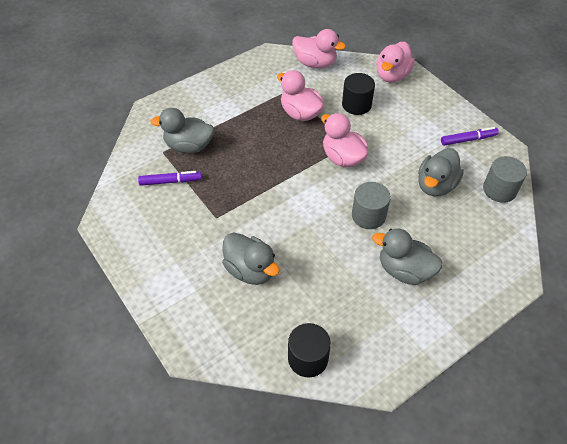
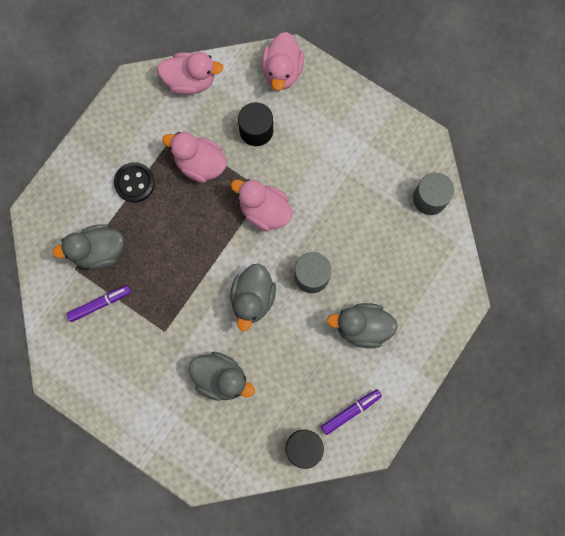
camera: 20 degrees left, 25 degrees up
(241, 111) = (134, 183): none -> black button
(435, 185) = (367, 215): grey duck -> grey duck (252, 299)
(468, 139) = (385, 141): purple marker -> purple marker (350, 412)

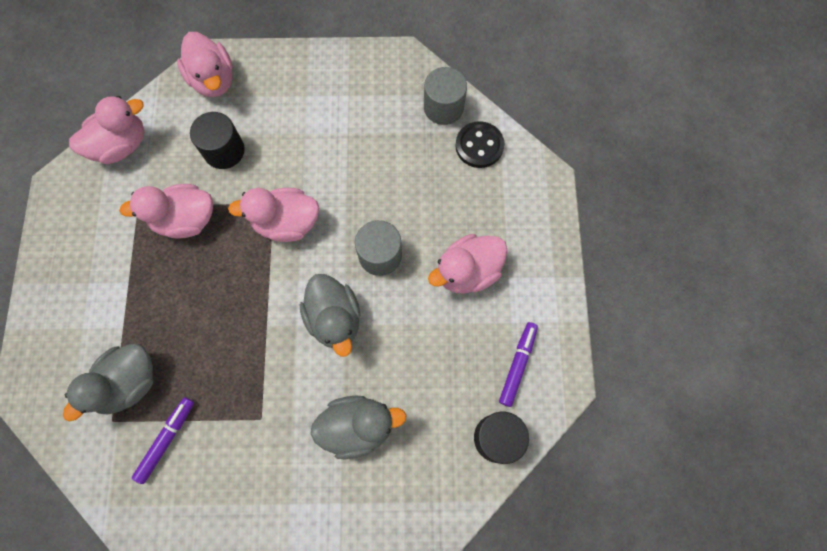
camera: 35 degrees left, 5 degrees down
(134, 183) = (124, 284): black button -> black button (479, 146)
(362, 327) = (467, 272): grey duck -> pink duck

